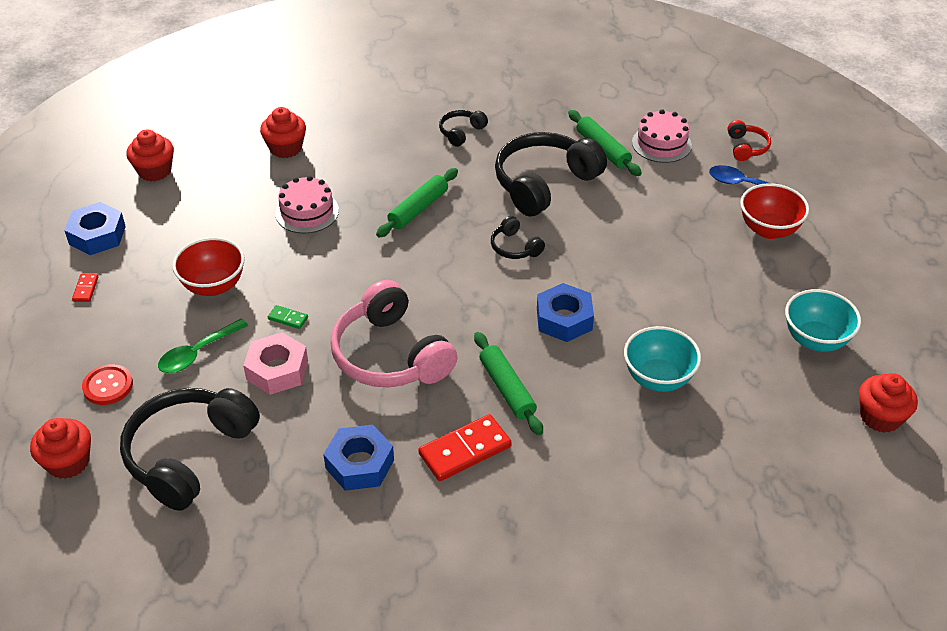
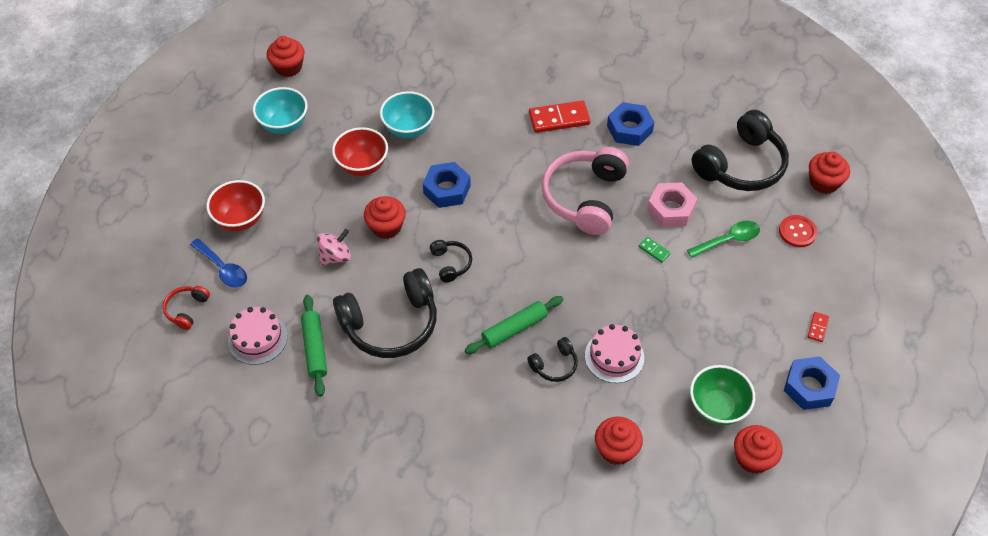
camera: 160 degrees left, 10 degrees up
(193, 198) = (717, 407): none -> green bowl
(213, 286) = (709, 299): red bowl -> red bowl (362, 165)
(390, 355) = (585, 198): pink headphones -> pink headphones turned 150 degrees counterclockwise
(461, 132) = (435, 415): black headphones -> black headphones (554, 365)
(507, 389) = (513, 150): green rolling pin -> none
(607, 263) = (386, 227): none -> red cupcake
(641, 223) = (335, 256): none -> pink spinning top

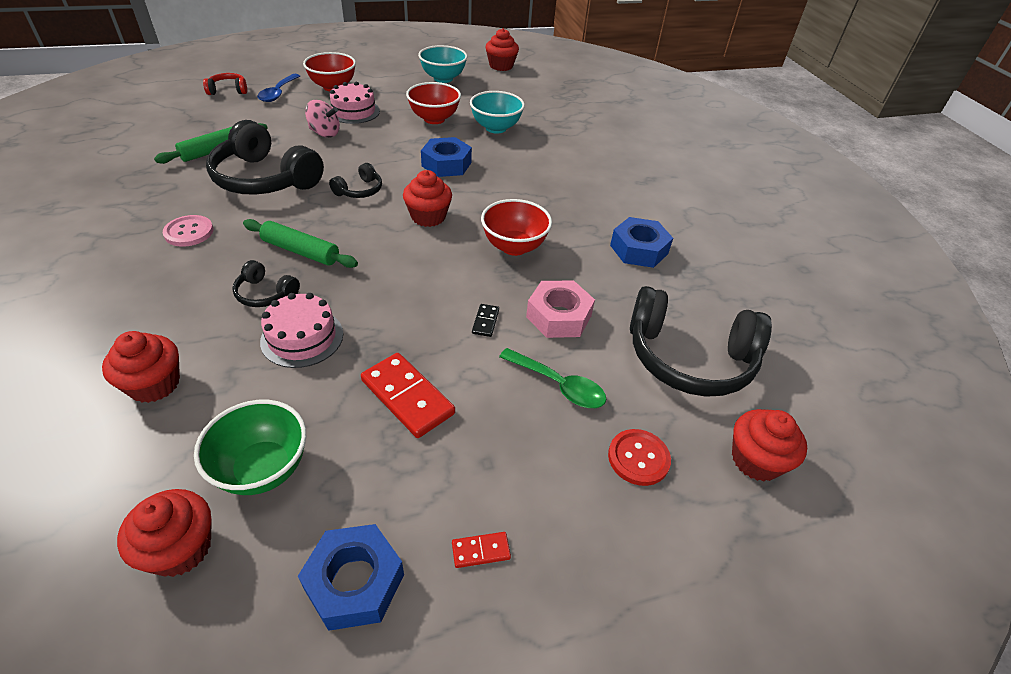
camera: 55 degrees right, 10 degrees down
(257, 338) = (214, 124): pink cake -> pink cake (354, 111)
(386, 227) = (376, 147): red cupcake -> red cupcake (428, 217)
(444, 396) = (189, 232): none -> pink button
(559, 119) = (598, 201): red domino -> red domino (407, 397)
(585, 198) = (514, 247): pink headphones -> red bowl
(654, 250) = (485, 321): green domino -> black domino

